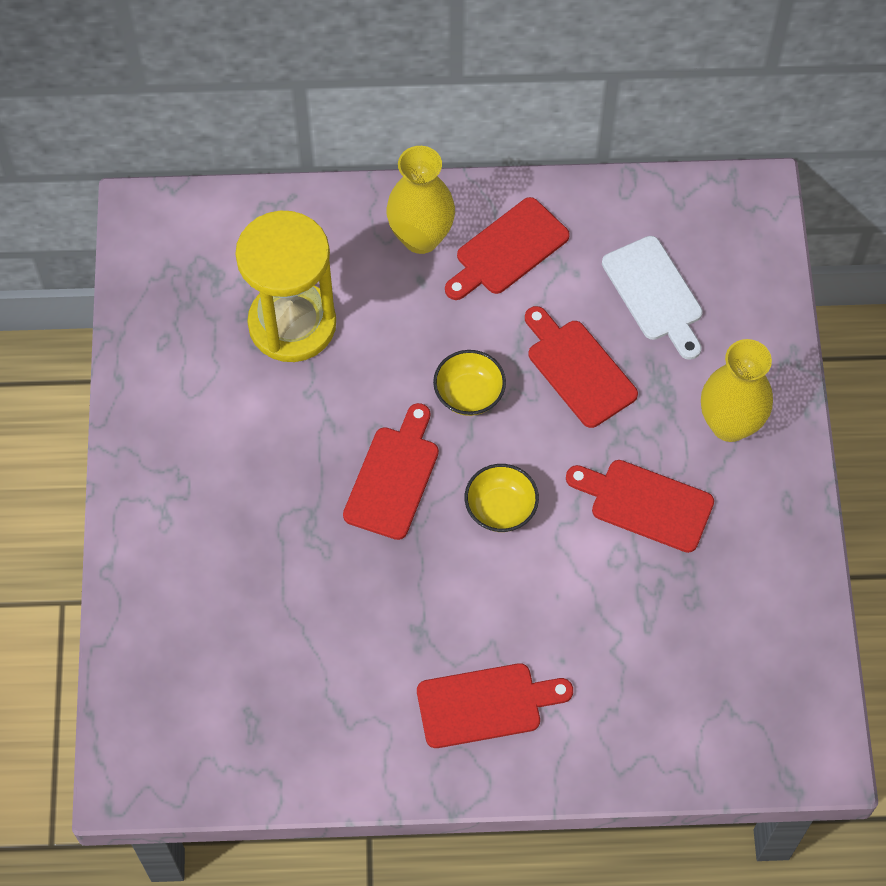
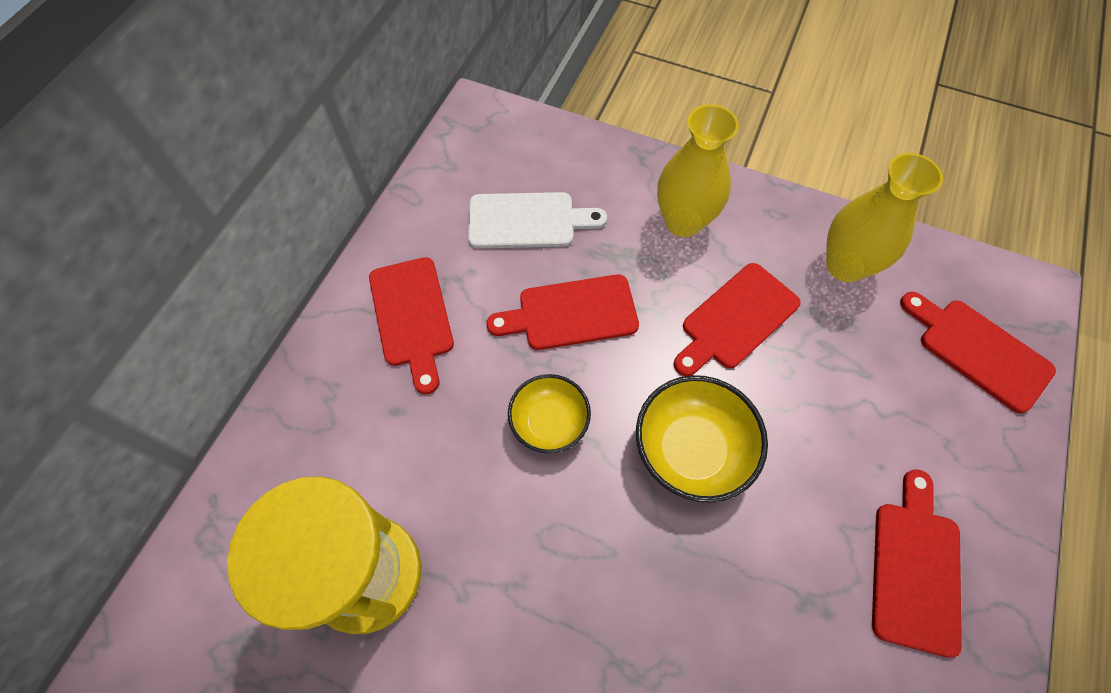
camera: 65 degrees left, 0 degrees up
(393, 477) = (610, 545): red cutting board -> red cutting board (978, 350)
(421, 237) = (348, 389): yellow vase -> yellow vase (845, 265)
(500, 508) = (691, 450): yellow bowl -> yellow bowl, size x1.51

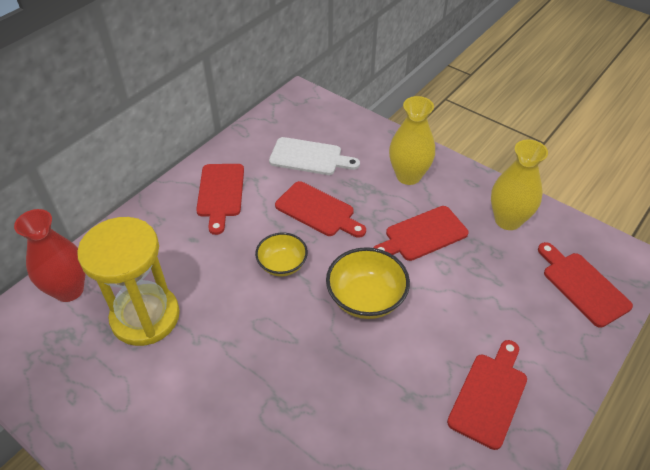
camera: 15 degrees right, 15 degrees down
(224, 557) = (69, 290): none -> red vase
(571, 313) = (318, 211): red cutting board -> red cutting board turned 150 degrees counterclockwise

